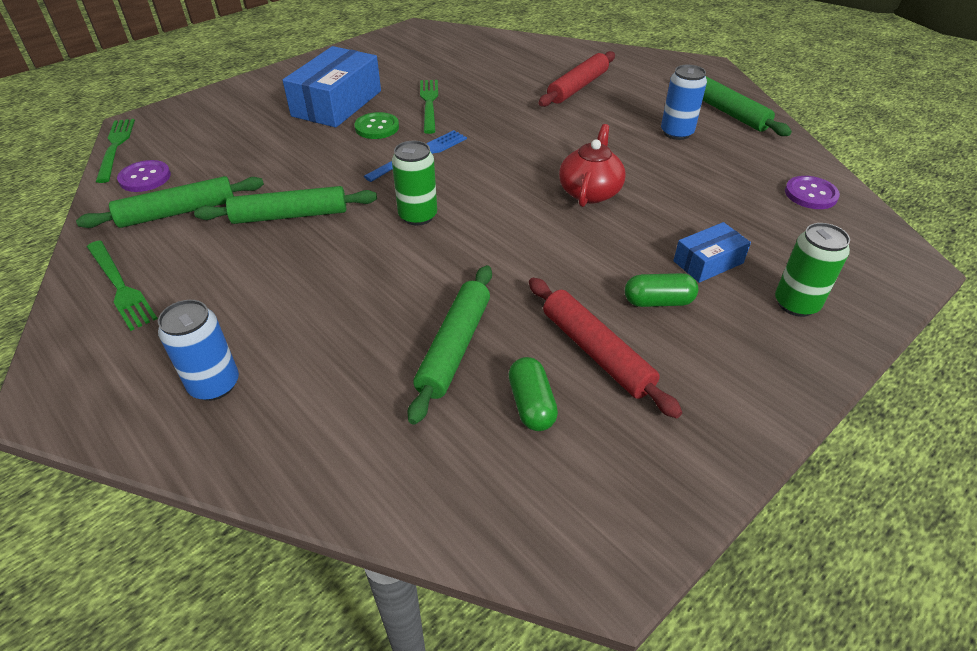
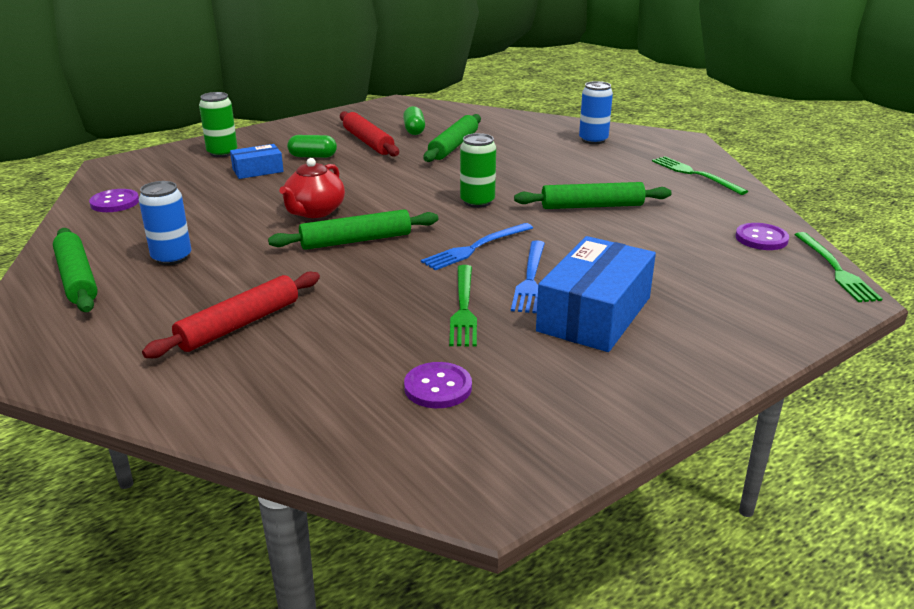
camera: 175 degrees left, 15 degrees down
(178, 212) = (697, 212): green rolling pin -> green rolling pin (356, 240)
(377, 127) = (530, 279): green button -> blue fork
(442, 62) = (438, 387): none -> purple button

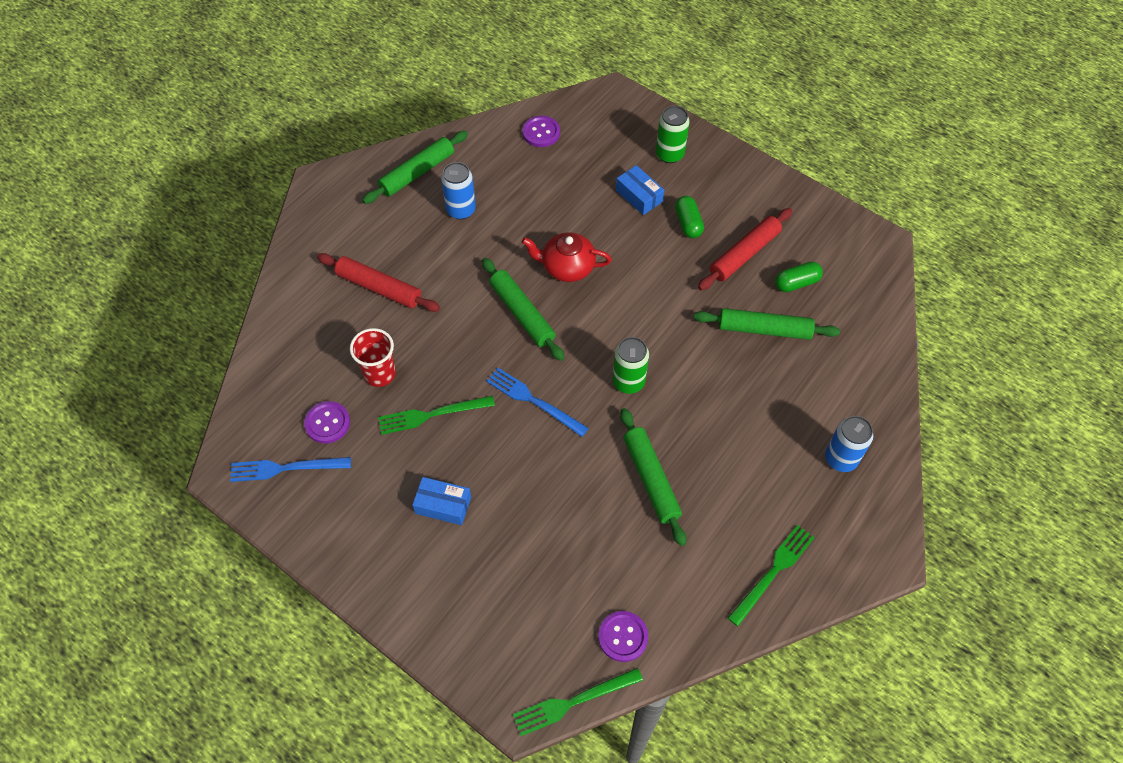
camera: 75 degrees right, 30 degrees up
(380, 338) = (380, 374): none -> red cup
(530, 279) = (489, 451): blue fork -> blue fork (285, 468)
(594, 314) = (443, 505): blue box -> blue box, size x0.53

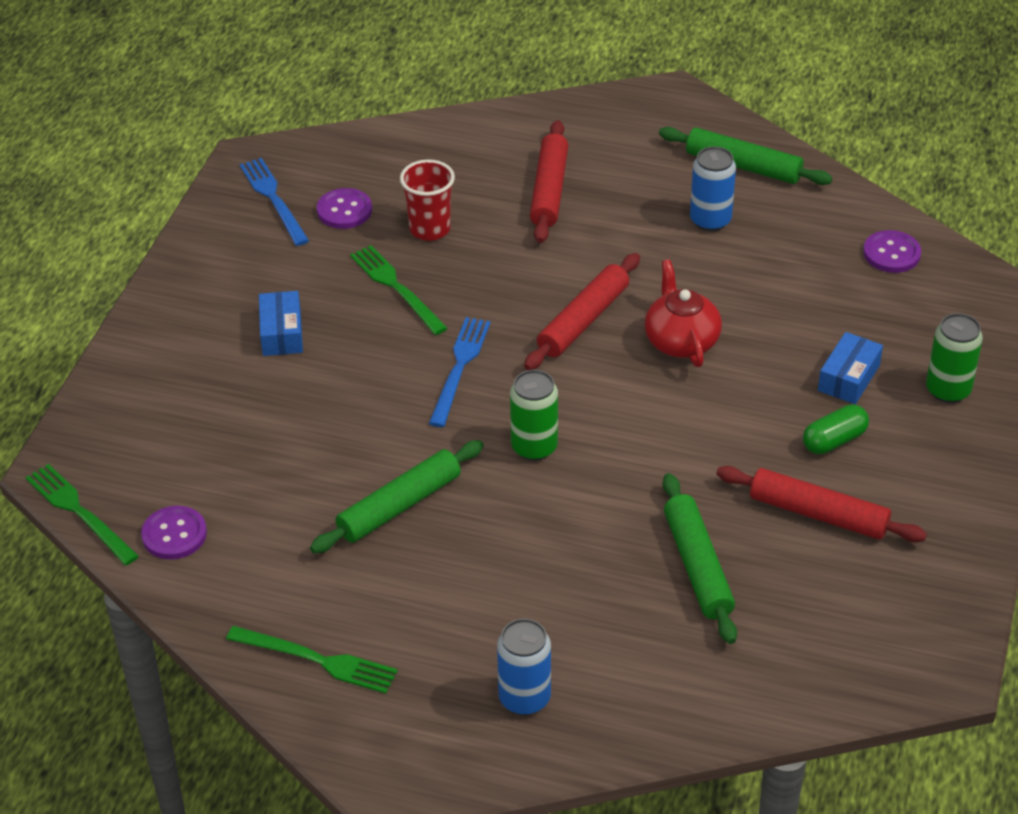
camera: 70 degrees right, 15 degrees down
(522, 313) = (583, 321): green rolling pin -> red rolling pin
(796, 283) = (803, 584): green capsule -> none

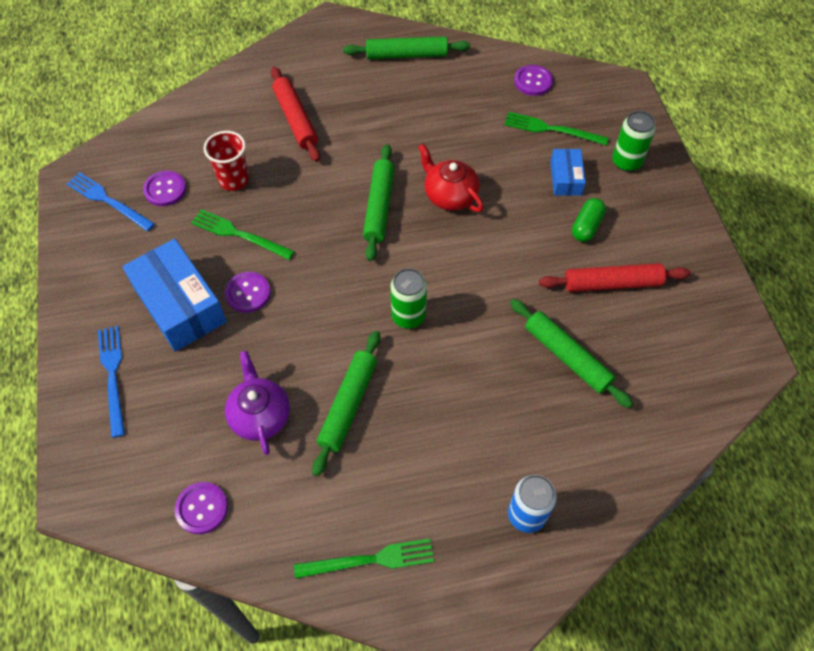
camera: 30 degrees left, 15 degrees up
(79, 512) = (117, 525): green fork -> green fork (551, 129)
(281, 333) = (179, 305): blue box -> blue box, size x1.89
(295, 475) = (260, 415): none -> purple teapot
(365, 351) = (248, 293): none -> purple button
(459, 368) = (321, 278): blue fork -> blue fork (113, 376)
(583, 321) = (379, 207): red rolling pin -> green rolling pin
(710, 220) = (411, 101): blue can -> none

